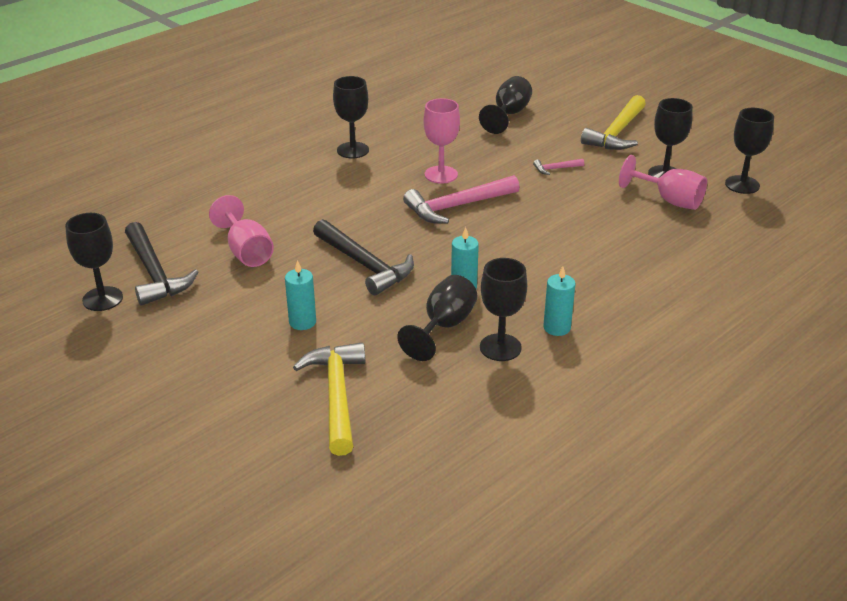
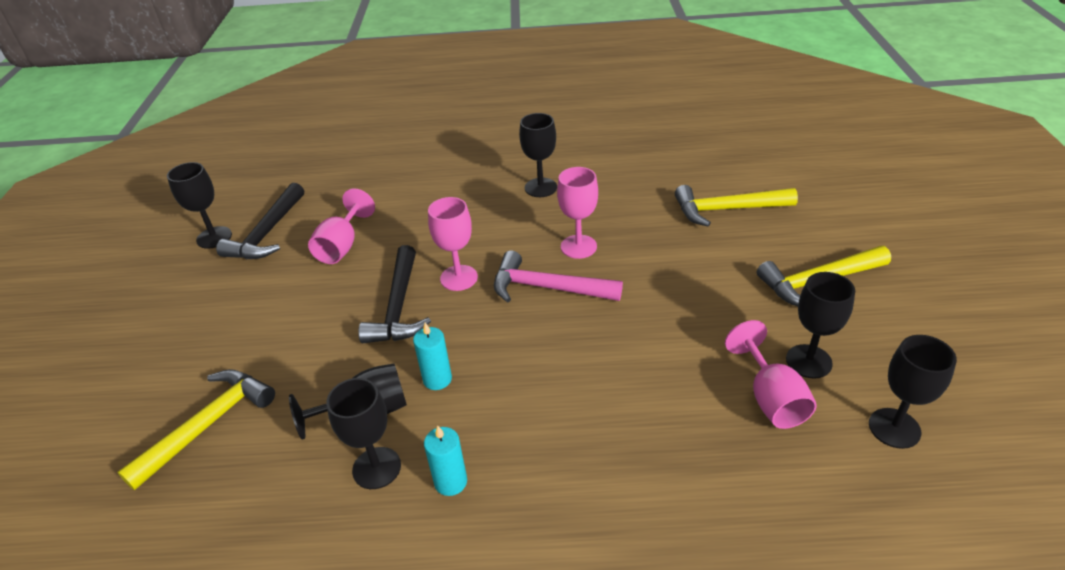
camera: 45 degrees right, 5 degrees up
(302, 322) = (286, 335): turquoise candle -> none
(382, 229) = (459, 278): none -> pink goblet
(508, 114) = (727, 209): black goblet -> yellow hammer
(556, 169) = (694, 293): pink hammer -> none

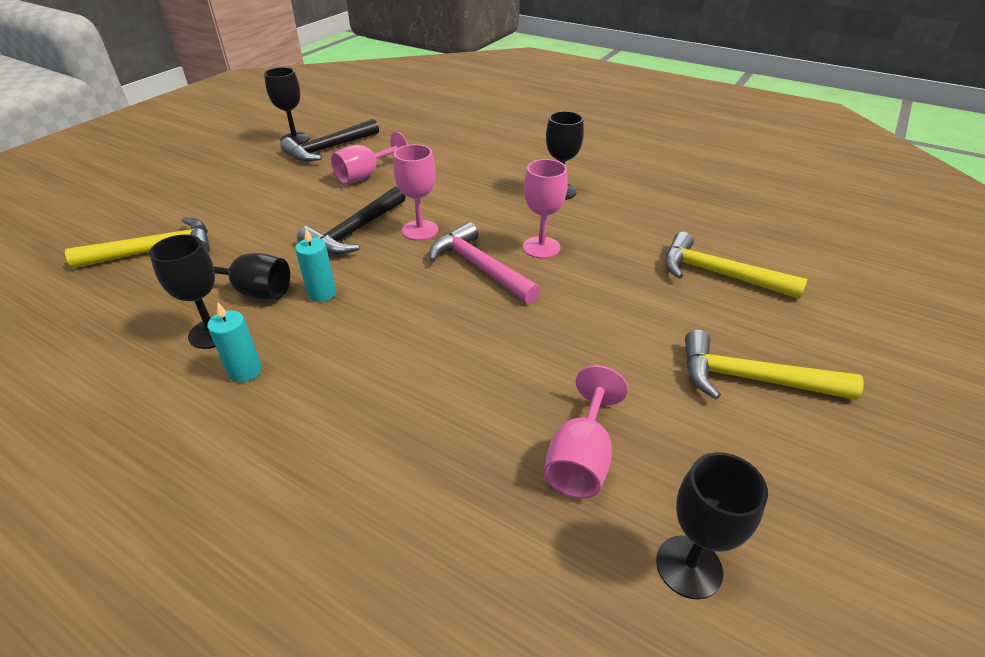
camera: 30 degrees right, 0 degrees up
(808, 361) = (659, 447): black goblet -> none

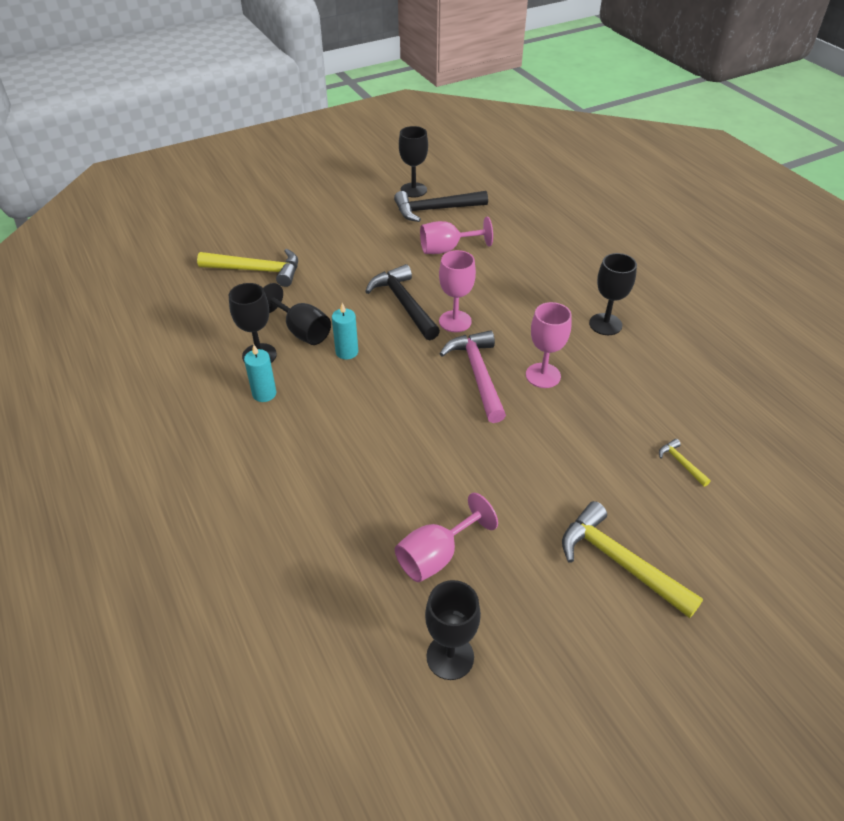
camera: 30 degrees right, 5 degrees up
(355, 231) = (404, 304): black hammer -> black hammer turned 90 degrees clockwise
(719, 274) = (681, 463): yellow hammer -> yellow hammer, size x0.45

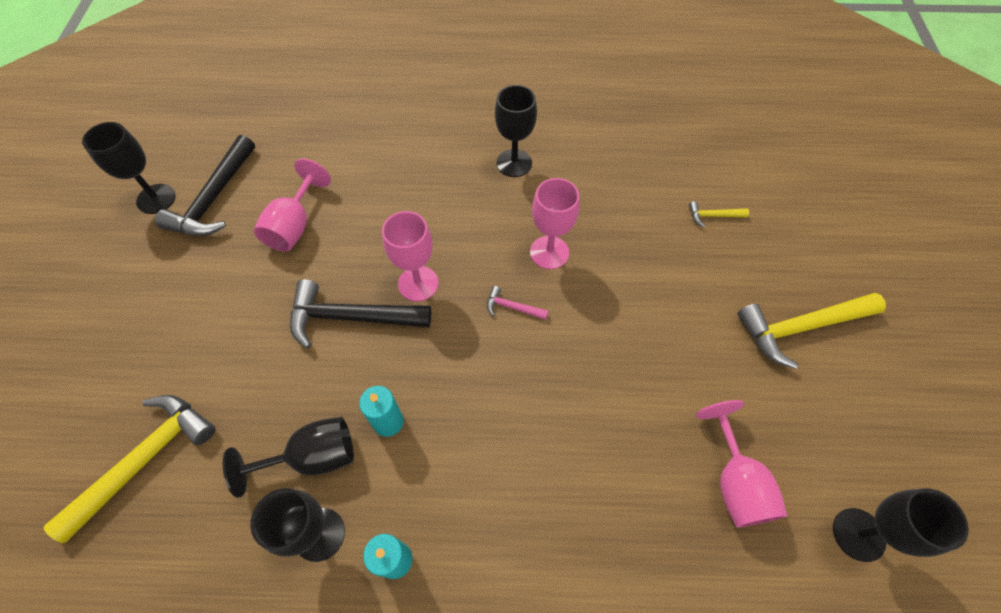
camera: 60 degrees left, 15 degrees up
(478, 374) = (512, 307): pink hammer -> pink hammer, size x0.45

